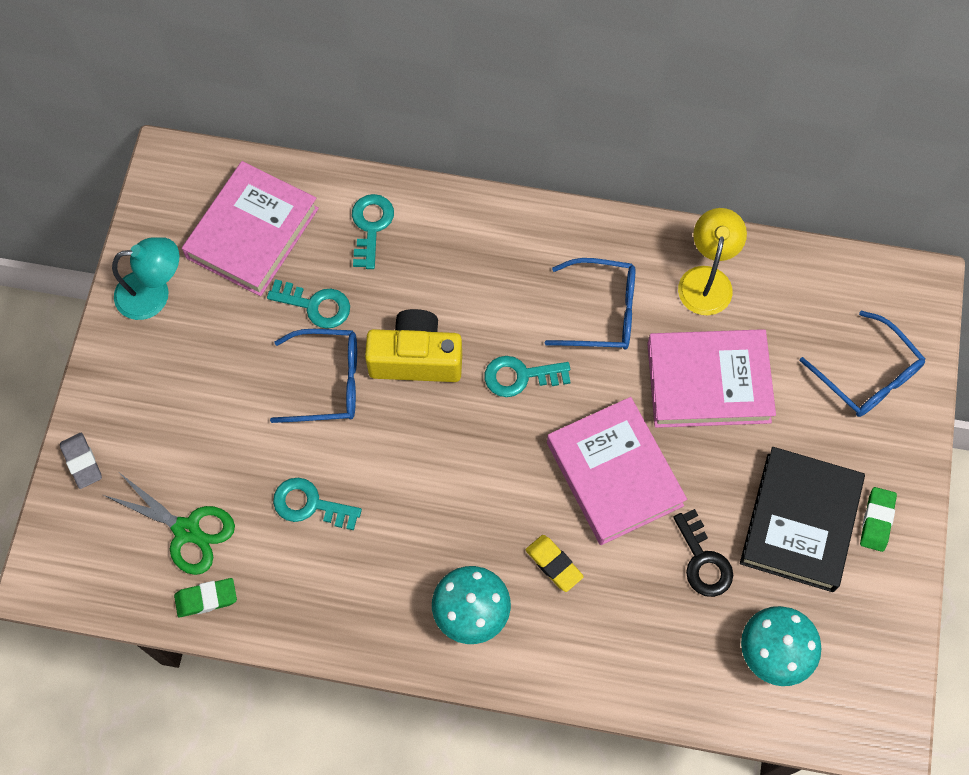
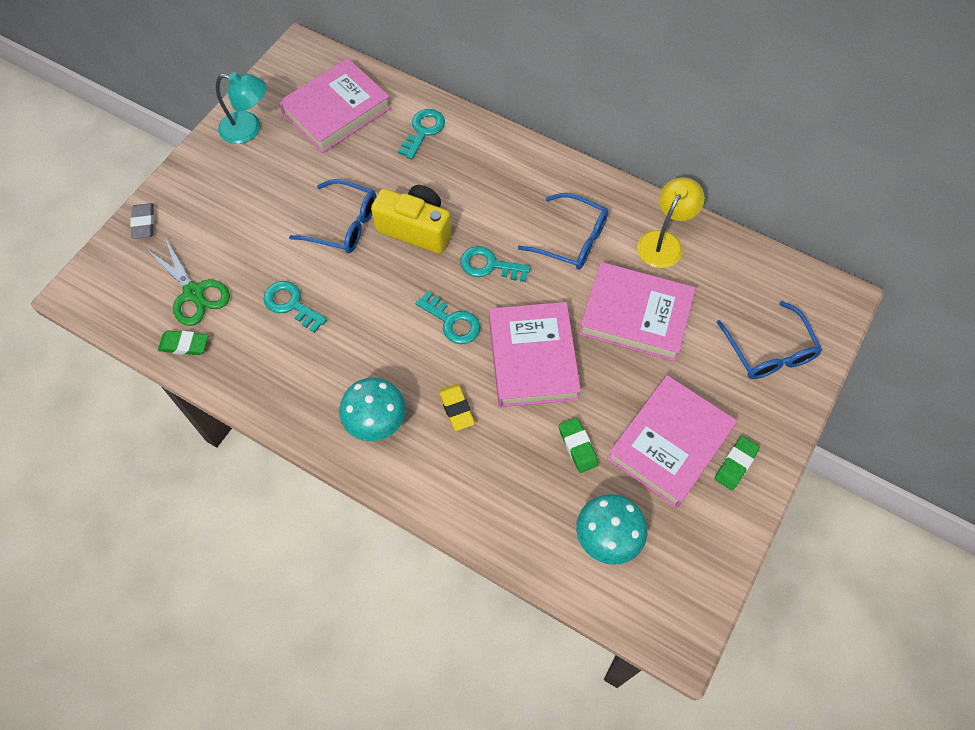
camera: 20 degrees right, 5 degrees down
(316, 305) = (359, 171): turquoise key -> turquoise key (452, 322)
(703, 560) = (577, 446): black key -> green eraser
(800, 522) = (670, 444): black book -> pink book

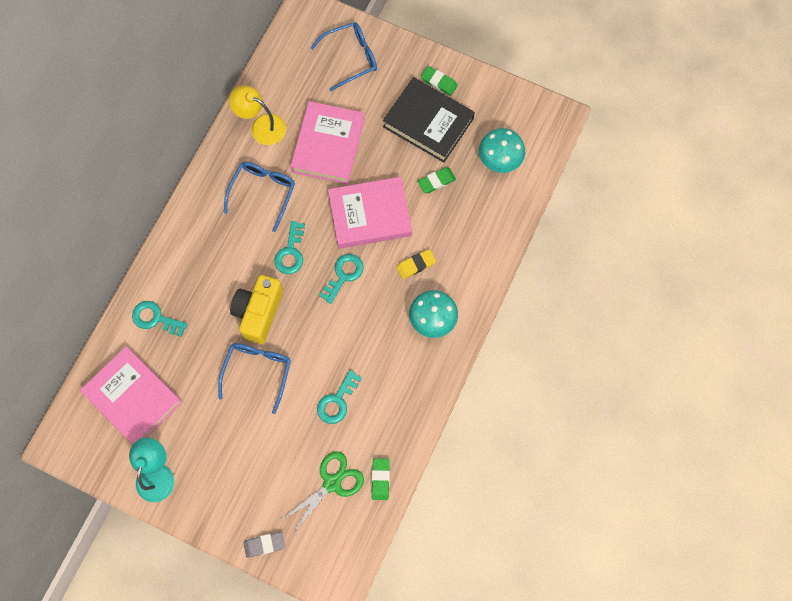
camera: 95 degrees left, 10 degrees up
(670, 444) = (428, 122): pink book -> black book

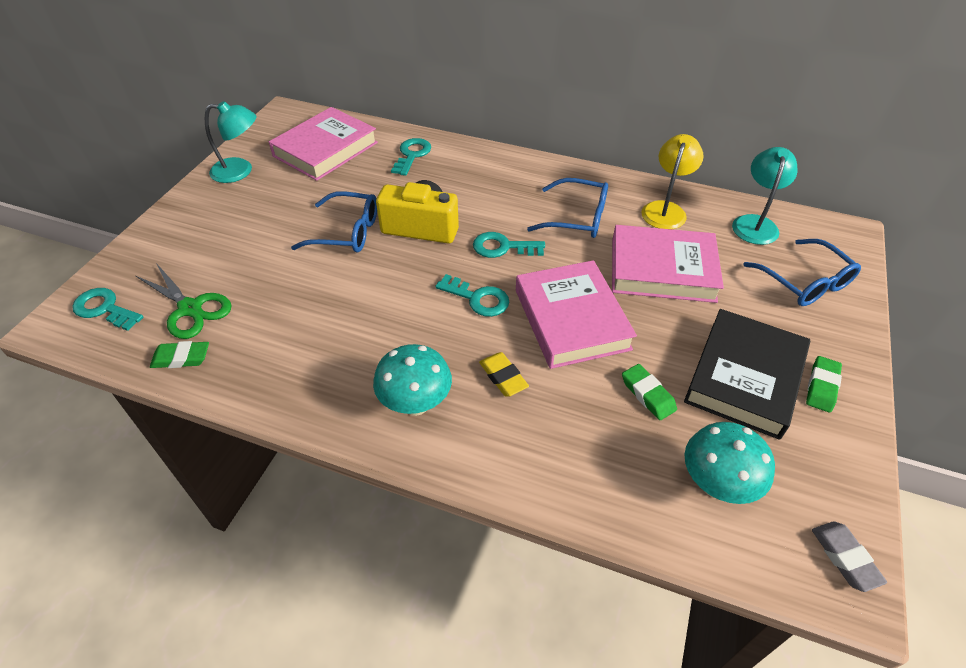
camera: 85 degrees right, 25 degrees down
(264, 544) = (132, 255): grey eraser -> grey eraser (845, 558)
(286, 68) = (755, 223): none -> turquoise lamp
(337, 401) = (300, 305): turquoise key -> turquoise key (104, 309)

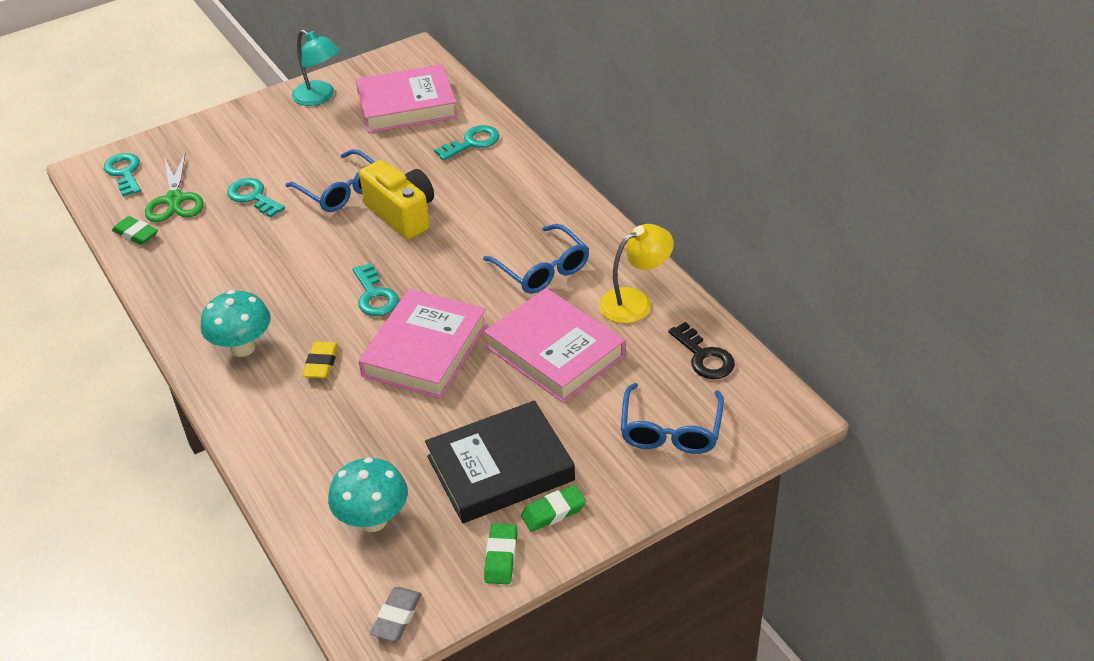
camera: 40 degrees right, 5 degrees down
(502, 247) = (445, 264): turquoise key -> turquoise key (253, 197)
(647, 394) = (408, 435): green eraser -> green eraser (501, 557)
(755, 223) = (704, 357): turquoise lamp -> black key

